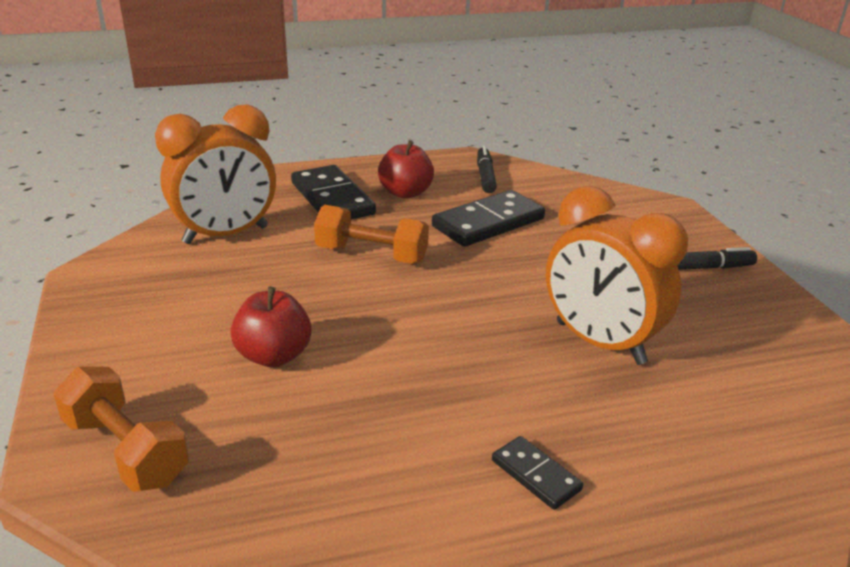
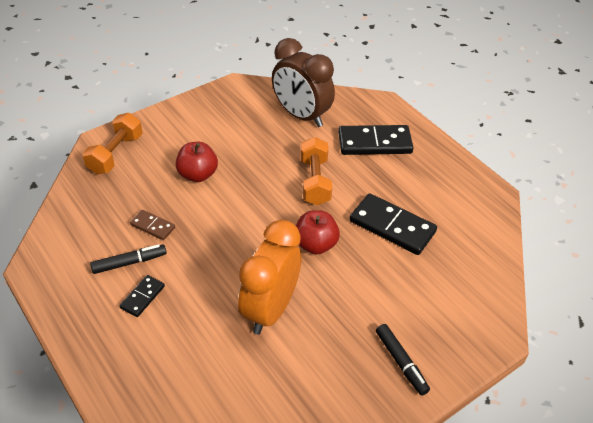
camera: 70 degrees right, 15 degrees up
(226, 235) = (301, 116): orange clock -> brown clock
(332, 199) = (374, 143): black domino -> black domino turned 45 degrees clockwise
(367, 432) = (153, 226): none -> brown domino
(405, 193) = (407, 174): red apple -> red apple (315, 244)
(485, 176) = (467, 209): black marker -> black marker (129, 263)

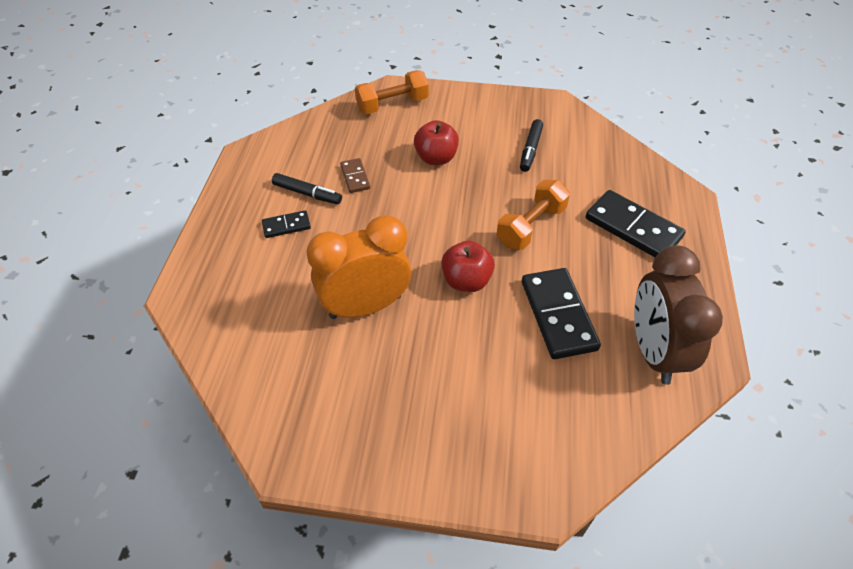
camera: 45 degrees right, 5 degrees up
(301, 116) = (586, 161): brown clock -> brown clock (653, 351)
(401, 362) = (420, 440): black marker -> black marker (530, 150)

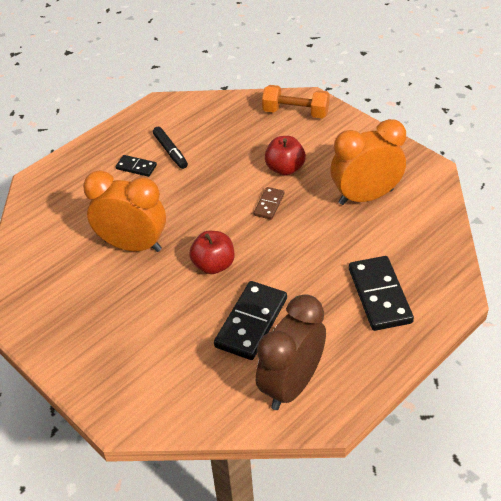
camera: 40 degrees right, 5 degrees down
(355, 177) = (213, 155): brown domino -> brown domino (269, 204)
(530, 150) = (365, 196): black marker -> orange clock
(531, 226) = (301, 253): orange dumbbell -> none

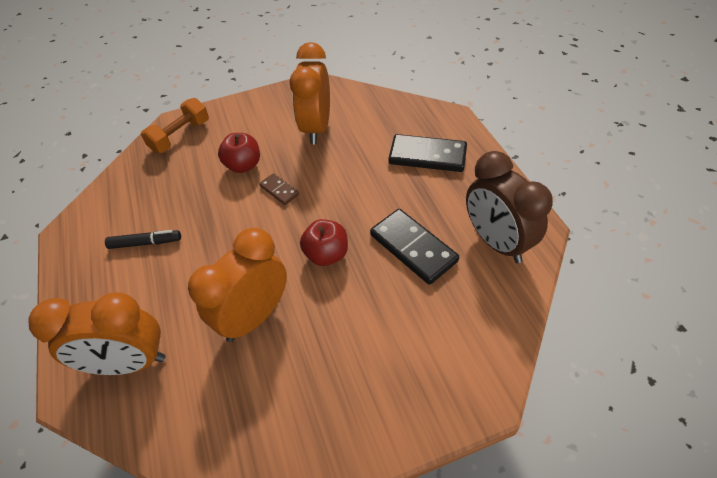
camera: 65 degrees left, 5 degrees up
(67, 196) = (129, 363): none -> orange clock
(136, 167) = (141, 280): black domino -> none

